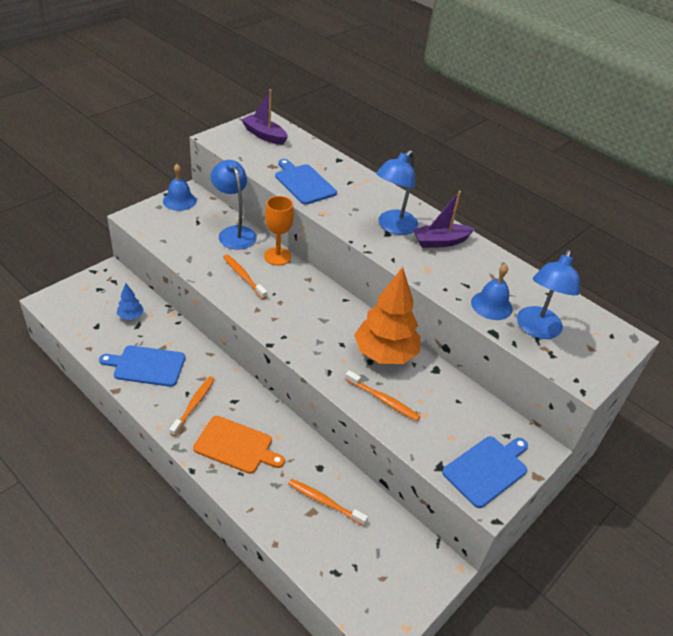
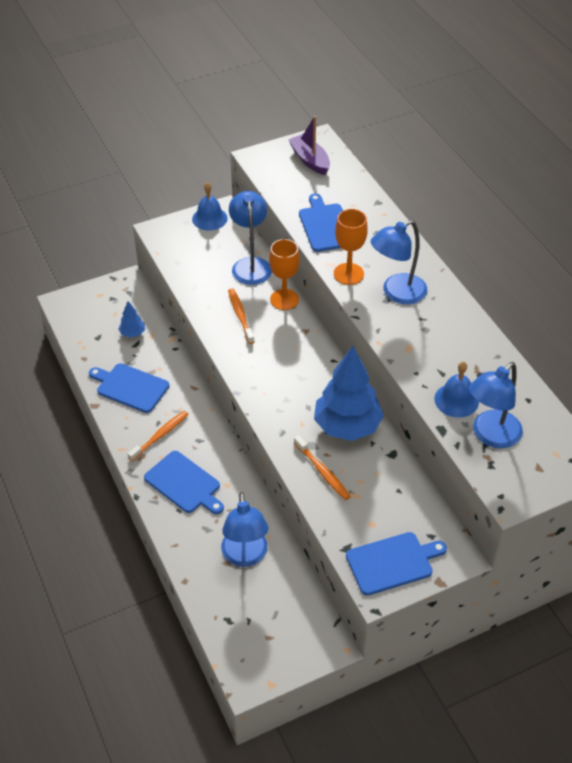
camera: 25 degrees right, 5 degrees up
(236, 445) = (184, 484): orange cutting board -> blue cutting board
(324, 502) = (245, 556): orange toothbrush -> blue lamp
(343, 218) = (348, 274): none -> orange goblet
(385, 354) = (347, 426): orange tree -> blue tree
(440, 242) = (440, 319): purple boat -> none

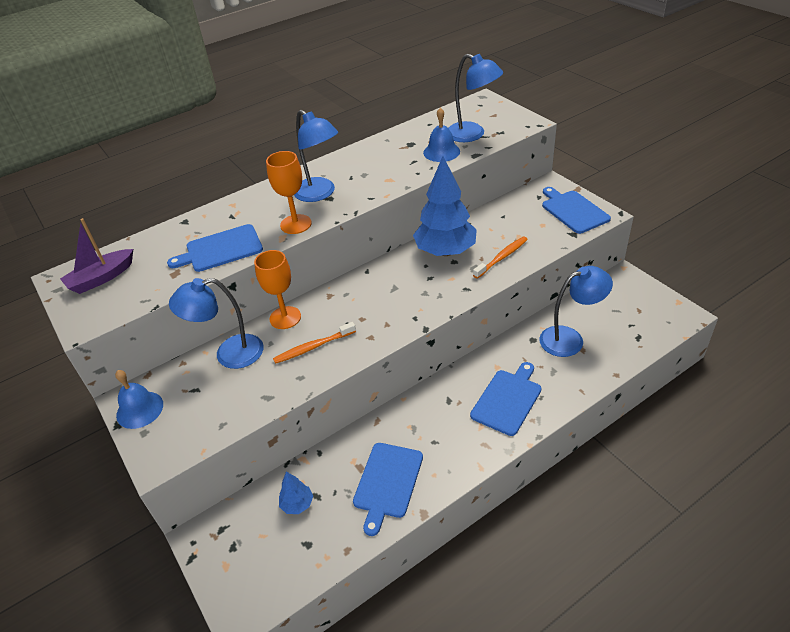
camera: 95 degrees left, 5 degrees down
(160, 435) = (452, 435): orange toothbrush -> none

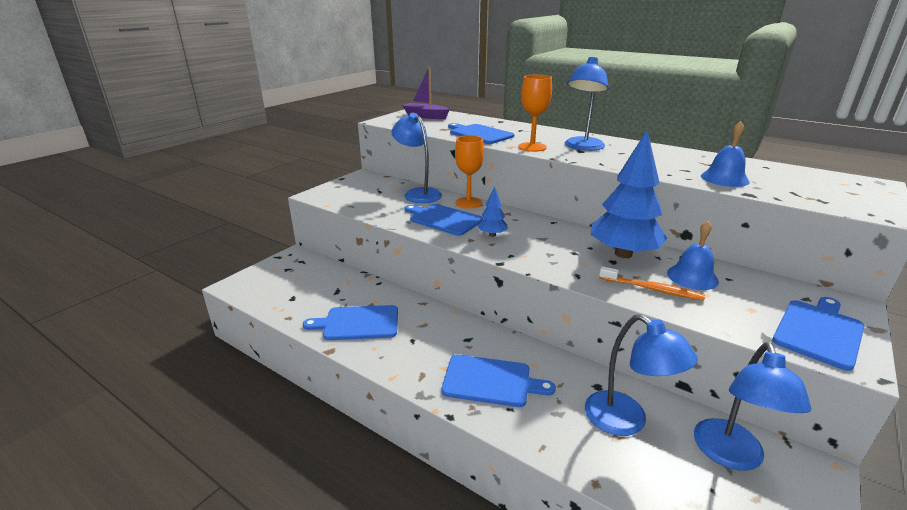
camera: 65 degrees right, 15 degrees down
(140, 409) = (356, 181): blue bell -> blue bell (692, 277)
(297, 504) = (327, 285): blue tree -> blue tree (492, 235)
(313, 347) = (443, 219): orange toothbrush -> blue cutting board
(472, 135) = (786, 187): blue lamp -> blue lamp (731, 456)

